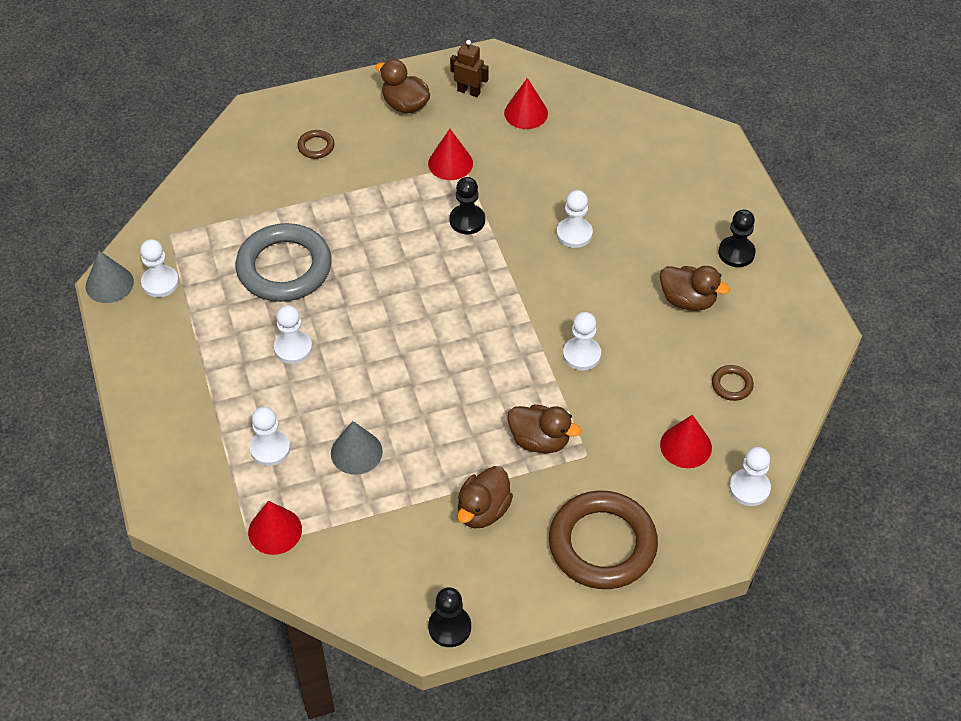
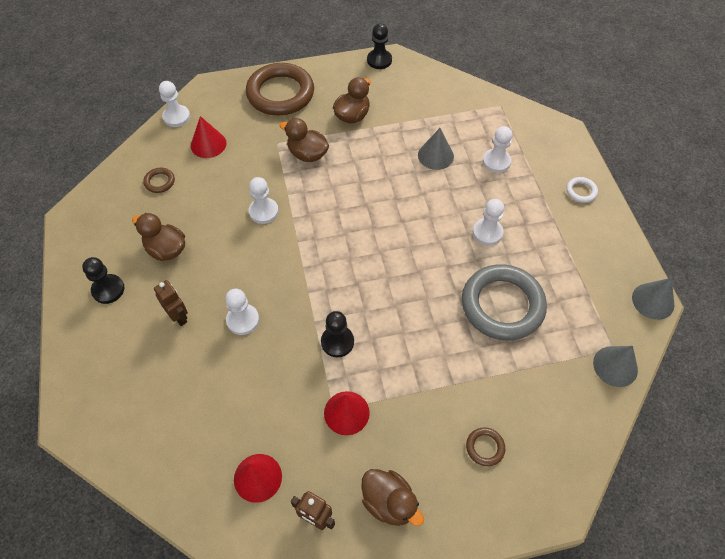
camera: 175 degrees left, 5 degrees up
(159, 412) = (581, 191): none -> white ring
(160, 282) = (608, 299): white pawn -> none
(172, 219) = (615, 366): none -> grey cone
(275, 530) = (487, 113): red cone -> none
(646, 232) = (179, 316): none -> brown robot

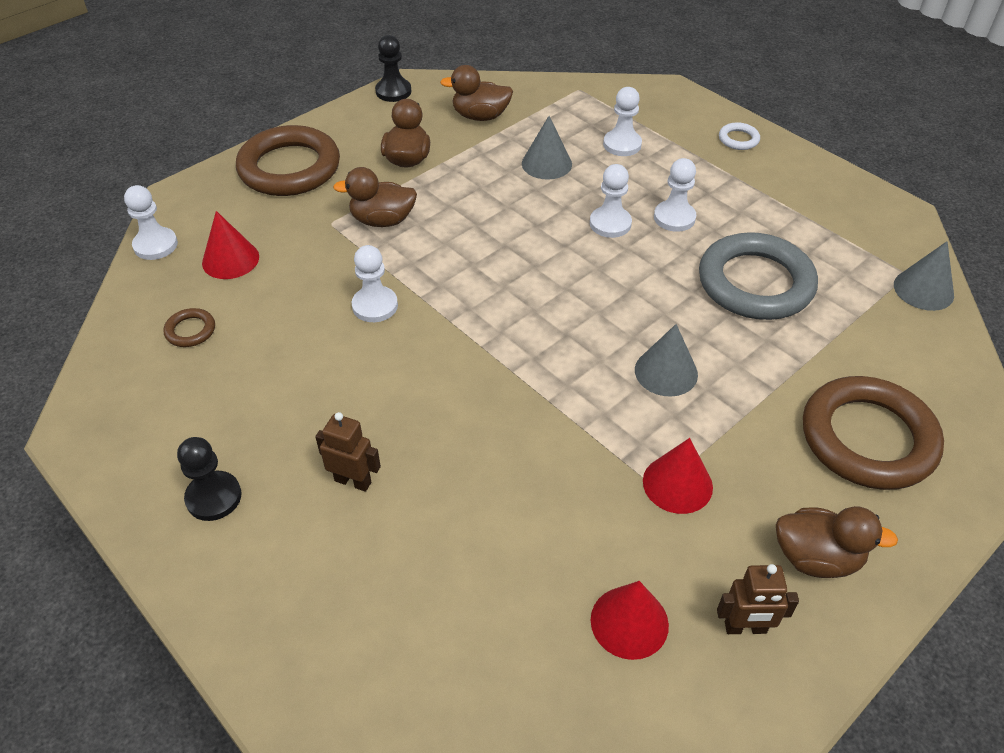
camera: 30 degrees left, 10 degrees down
(166, 249) = (267, 408): brown duck -> brown duck (480, 116)
(243, 320) = (450, 443): white pawn -> white pawn (610, 224)
(337, 342) = (597, 410): black pawn -> none
(485, 447) = (868, 438): brown ring -> brown ring, size x2.42
(653, 301) = (902, 212): grey cone -> grey cone (666, 372)

